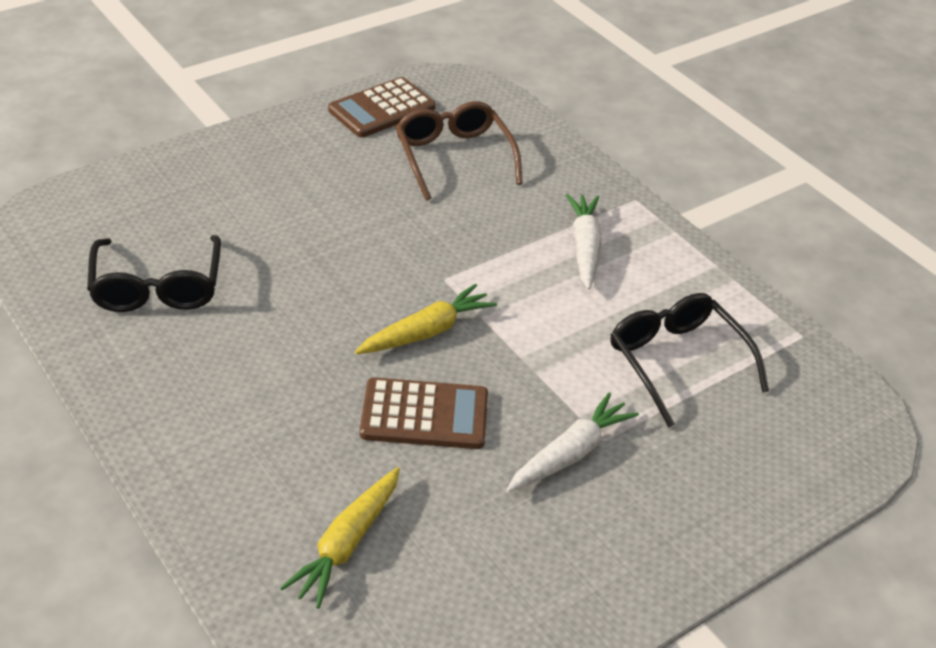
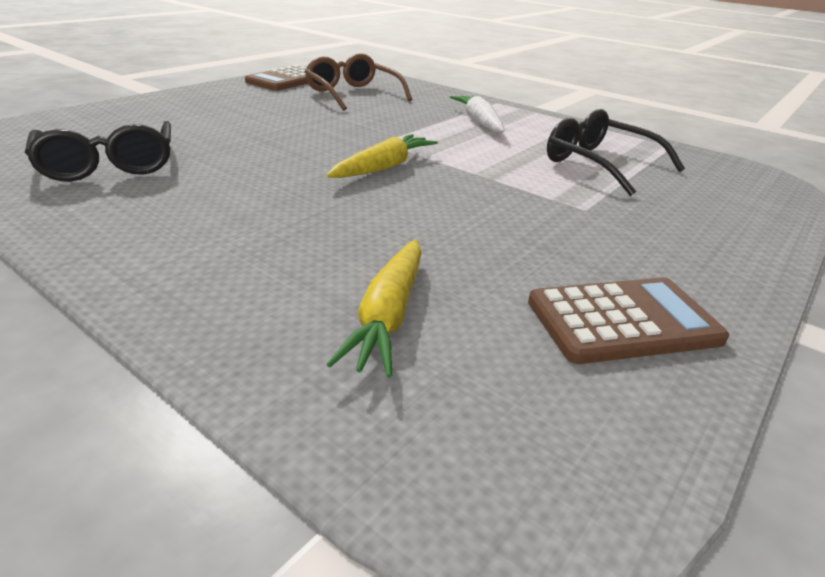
camera: 15 degrees left, 10 degrees down
(424, 415) = (413, 212): brown calculator -> brown calculator (622, 321)
(570, 454) = (565, 220): white carrot -> none

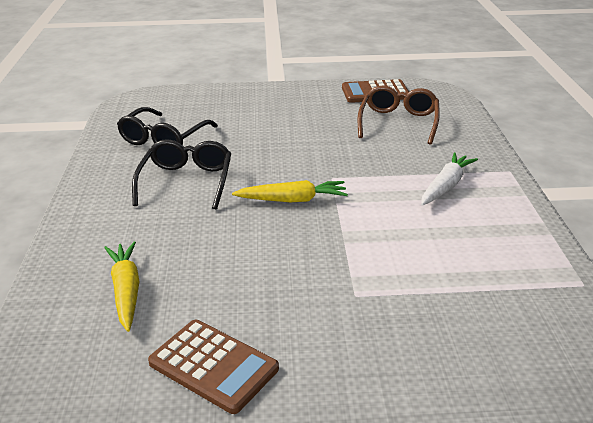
camera: 50 degrees right, 0 degrees up
(388, 315) = (126, 291): yellow carrot -> yellow carrot turned 105 degrees clockwise
(599, 164) = (457, 268): black glasses -> black glasses (186, 182)

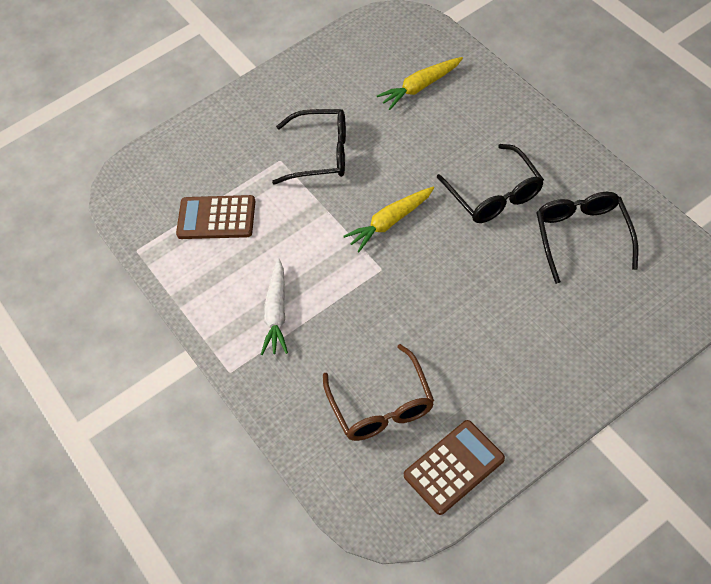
camera: 155 degrees right, 25 degrees up
(126, 291) = (420, 87): yellow carrot -> yellow carrot turned 105 degrees clockwise
(213, 366) = (324, 76): brown calculator -> brown calculator (216, 218)
(303, 279) = (321, 153): none -> black glasses

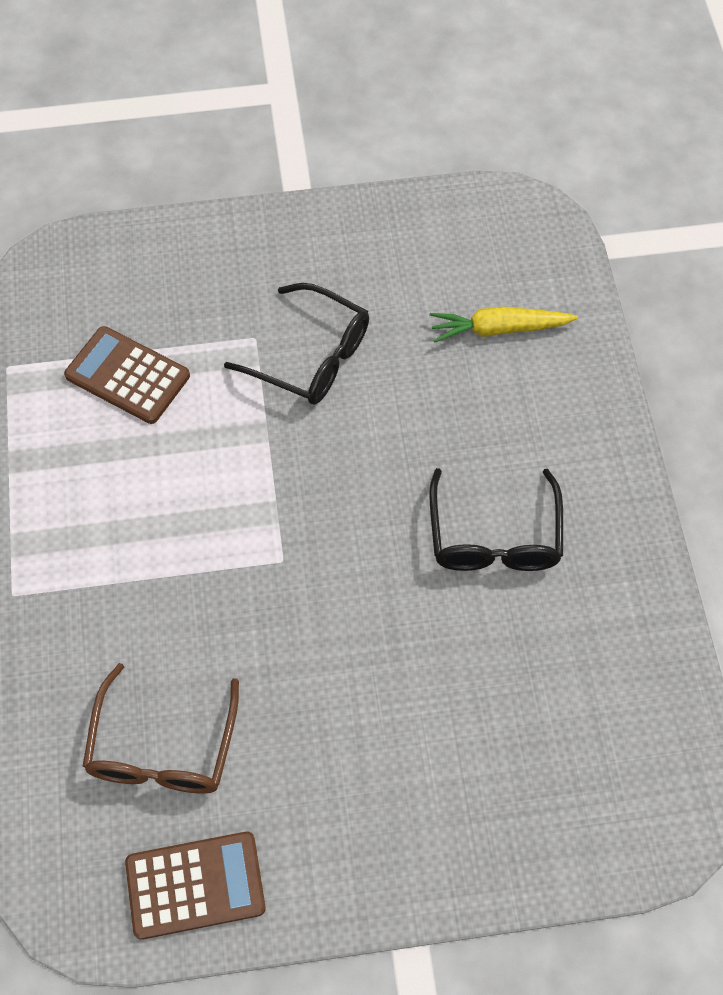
camera: 20 degrees right, 5 degrees up
(277, 312) = (118, 547): white carrot -> none
(390, 222) = (336, 501): yellow carrot -> none
(582, 236) = (569, 662): black glasses -> none

